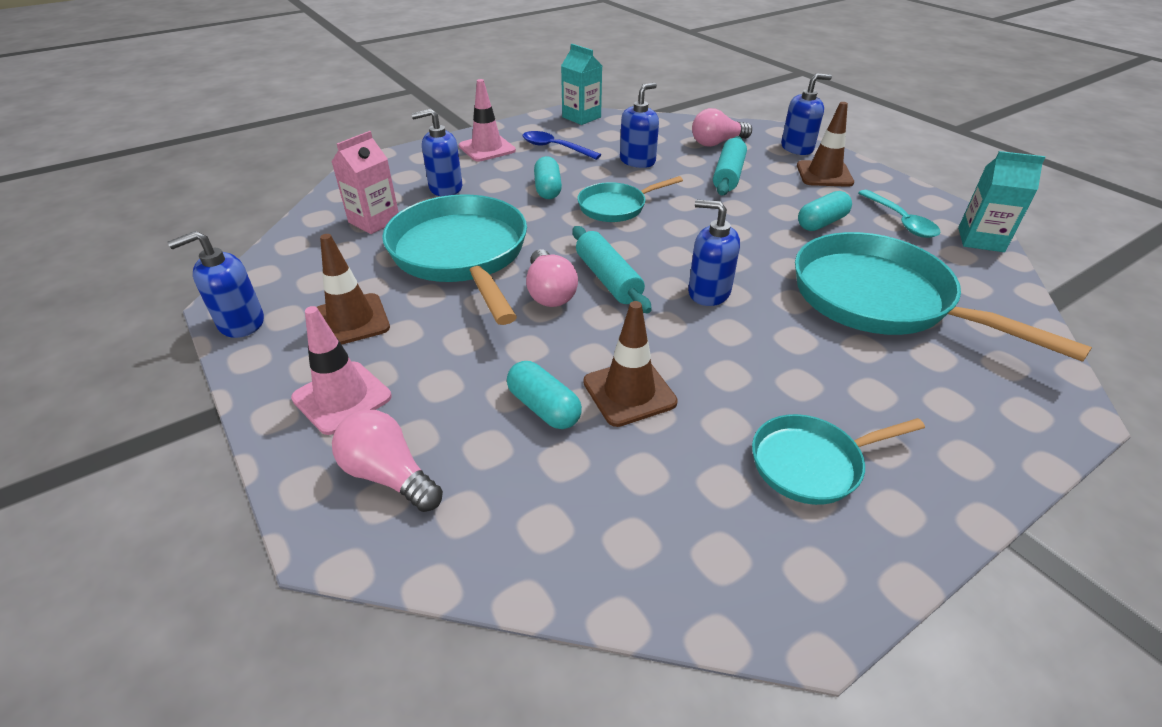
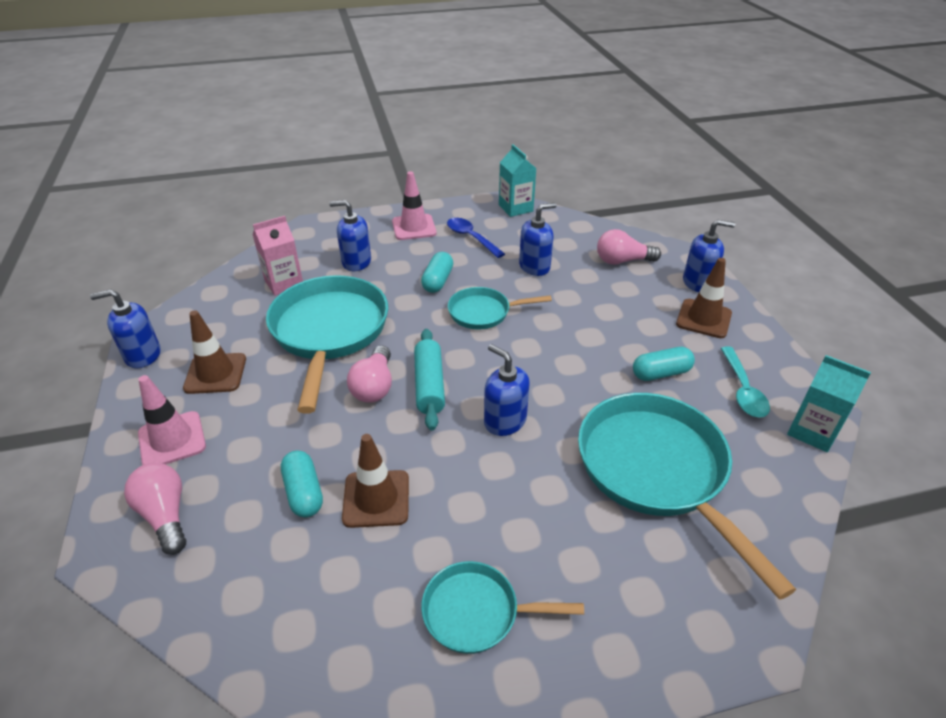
camera: 20 degrees right, 0 degrees up
(728, 175) = (608, 300): turquoise rolling pin -> none

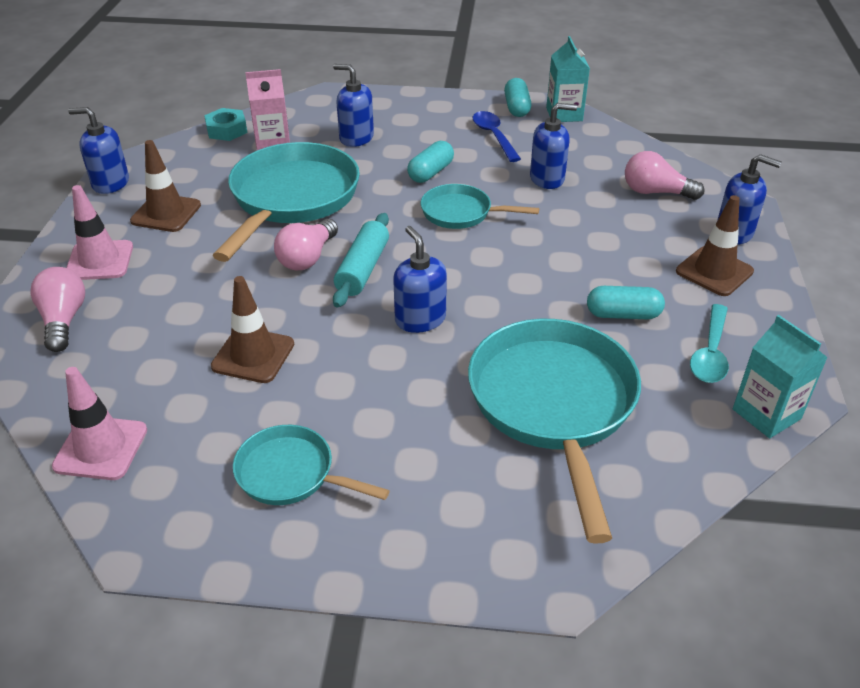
camera: 20 degrees right, 0 degrees up
(232, 278) = (226, 130): none -> turquoise nut
(304, 492) = (190, 333): turquoise capsule -> turquoise capsule (516, 108)
(414, 227) = (437, 114): pink traffic cone -> pink traffic cone (101, 448)

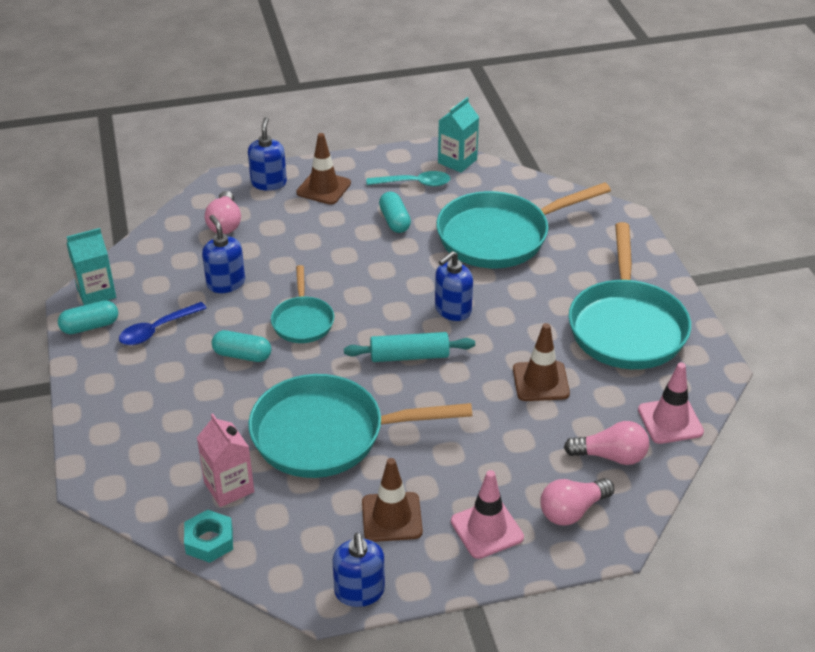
camera: 110 degrees left, 0 degrees up
(291, 473) = (626, 326): turquoise pan -> turquoise pan, size x1.89
(307, 257) = (411, 393): pink light bulb -> pink light bulb (610, 456)
(356, 138) = (192, 426): blue soap dispenser -> none

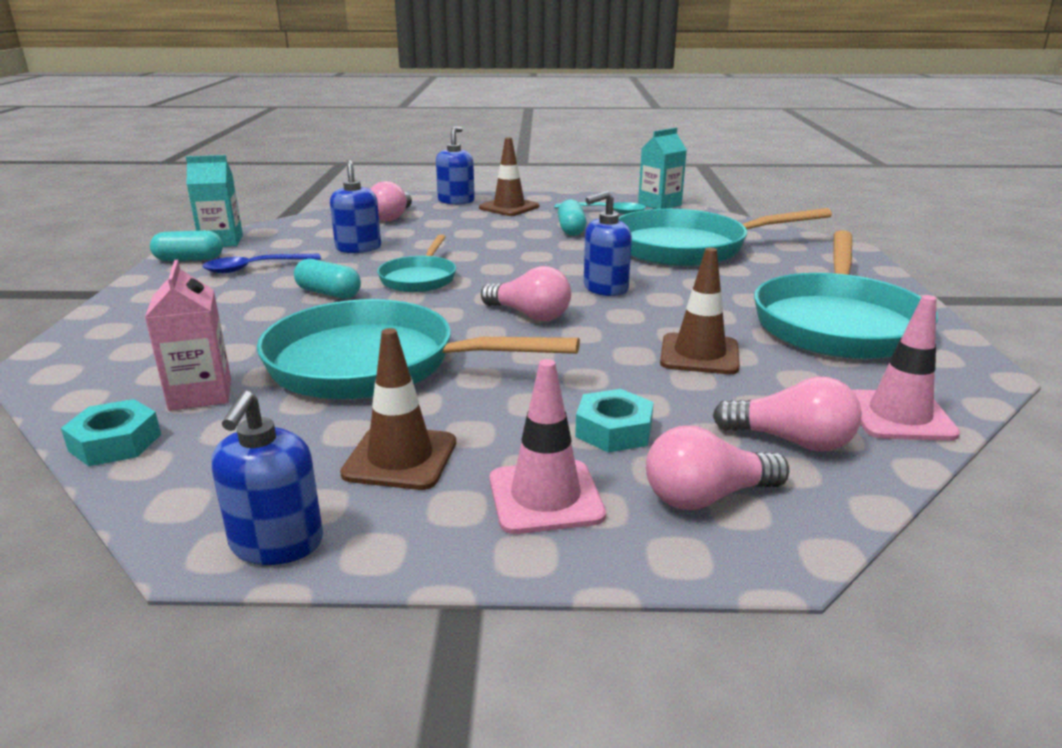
camera: 15 degrees right, 15 degrees down
(409, 356) = (529, 315): turquoise rolling pin -> pink light bulb
(507, 468) = (614, 430): none -> turquoise nut

